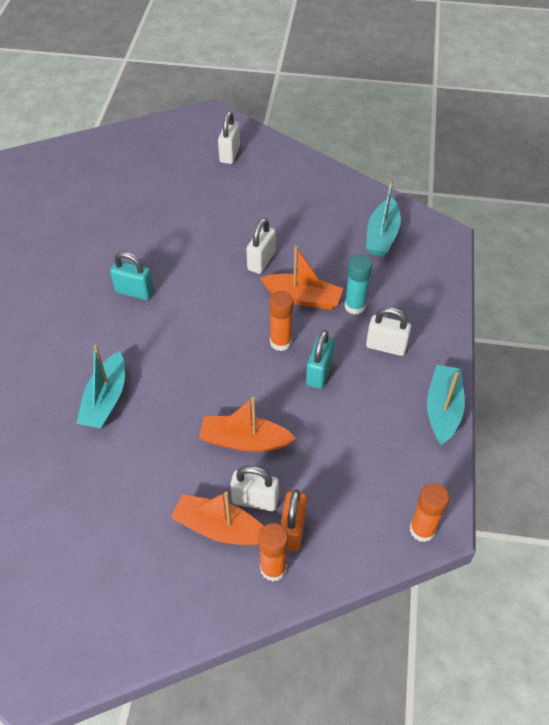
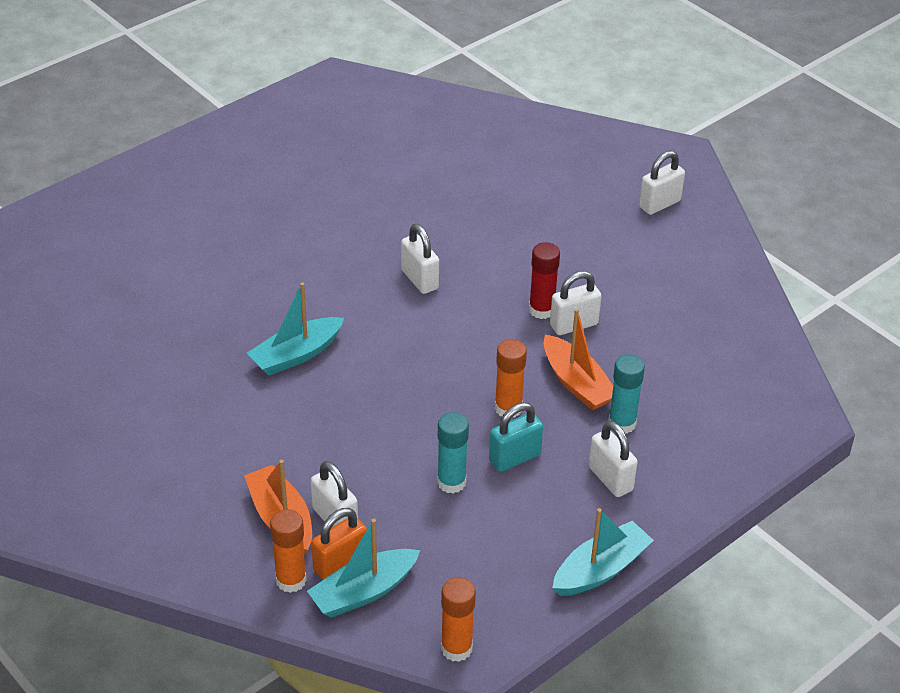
camera: 40 degrees right, 10 degrees down
(134, 291) = (419, 279): turquoise padlock -> white padlock
(232, 263) = (541, 310): none -> red glue stick
(244, 440) = (379, 467): orange boat -> none
(300, 417) = (451, 482): none -> turquoise glue stick
(382, 235) = (734, 377): turquoise boat -> turquoise boat (363, 592)

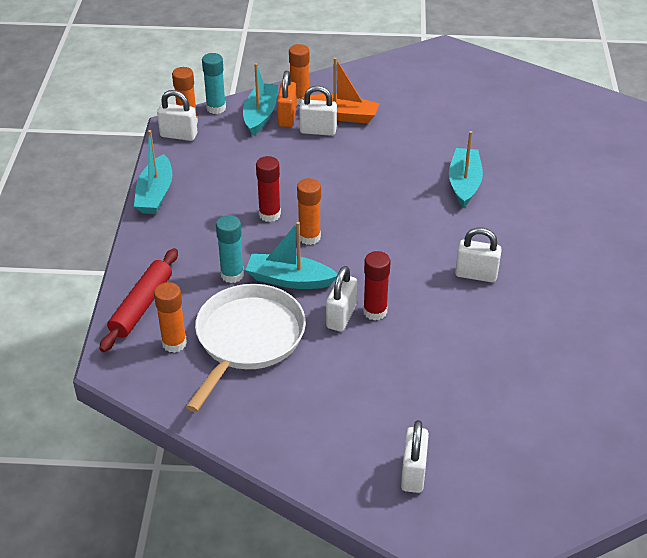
camera: 135 degrees right, 0 degrees up
(451, 482) = (286, 181): turquoise glue stick -> turquoise glue stick (216, 108)
(514, 458) = (269, 214): turquoise padlock -> red glue stick
(577, 383) = (289, 280): orange boat -> turquoise boat
(610, 479) = (202, 240): white padlock -> white padlock (179, 135)
(672, 361) = (247, 339): none -> white pan
(735, 452) = (142, 306): none -> red rolling pin
(739, 399) = (174, 343): none -> orange glue stick

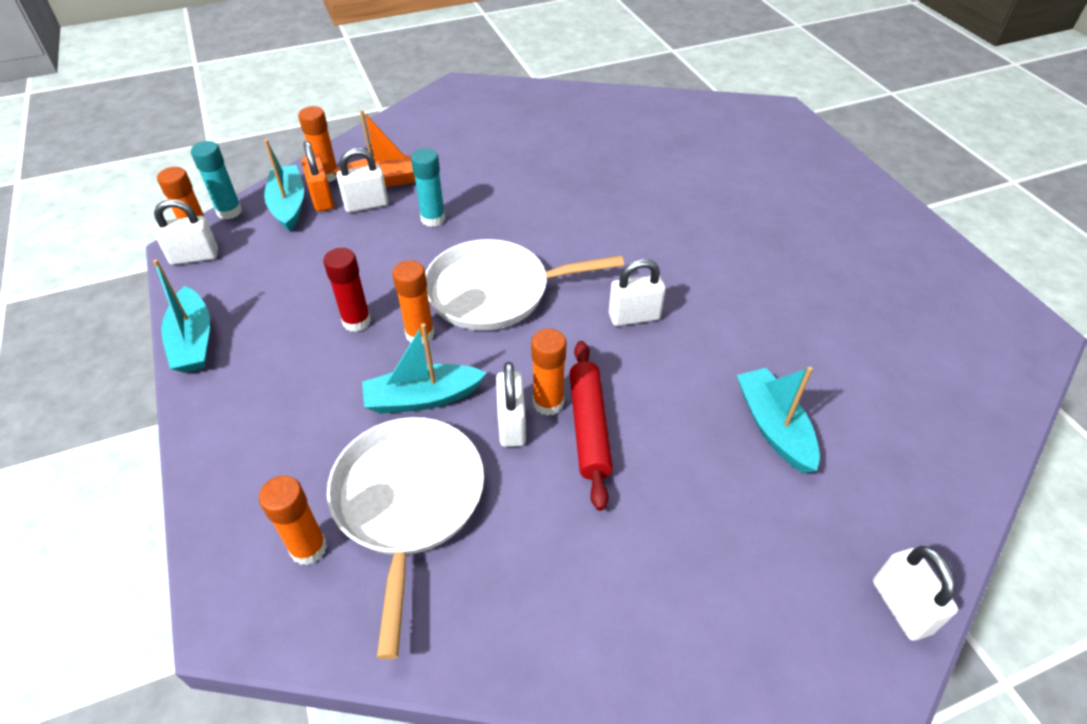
camera: 25 degrees left, 5 degrees up
(142, 306) = (237, 508): red rolling pin -> red rolling pin (589, 427)
(232, 275) = (345, 417): turquoise glue stick -> turquoise glue stick (433, 219)
(375, 311) = (548, 403): red glue stick -> orange glue stick
(380, 224) = (494, 292): none -> white pan
(413, 473) = (720, 614): white padlock -> white padlock (901, 607)
(464, 183) = (560, 217): turquoise boat -> turquoise boat (773, 427)

